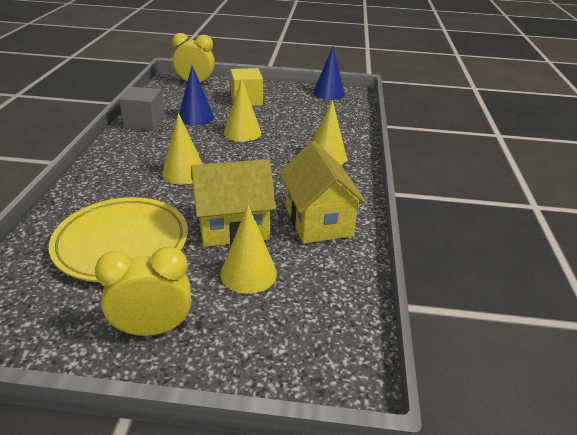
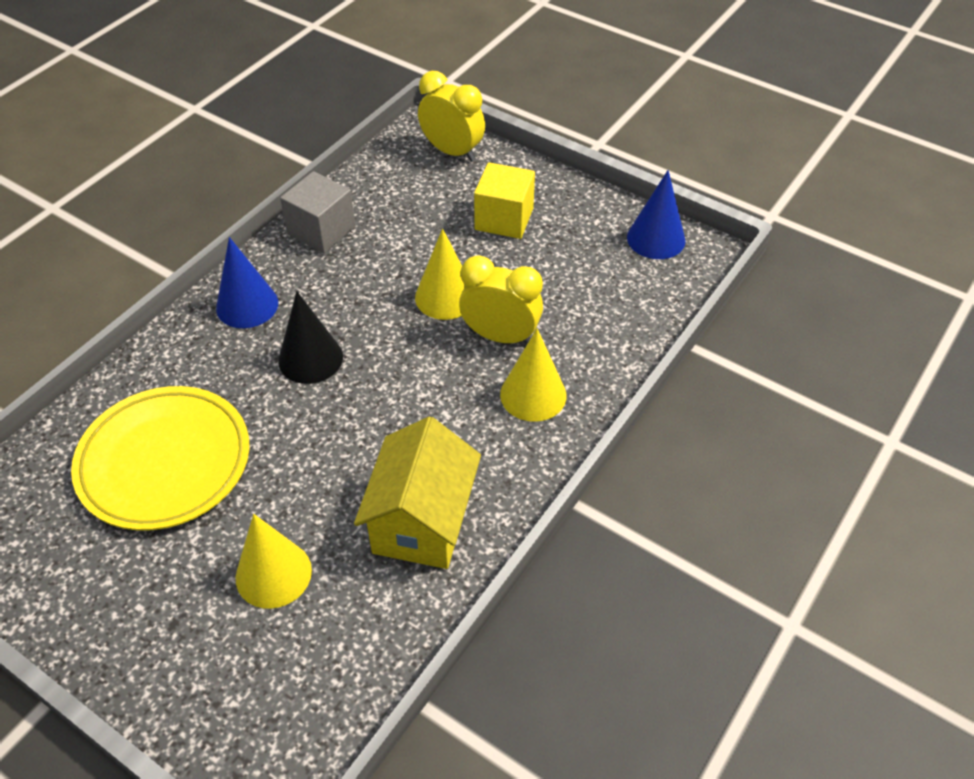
camera: 30 degrees right, 15 degrees up
(153, 329) = (124, 609): yellow clock -> yellow clock (500, 336)
(184, 172) = (310, 358): yellow cone -> black cone
(196, 117) = (400, 239): blue cone -> blue cone (247, 305)
(233, 227) = (306, 487): yellow house -> none

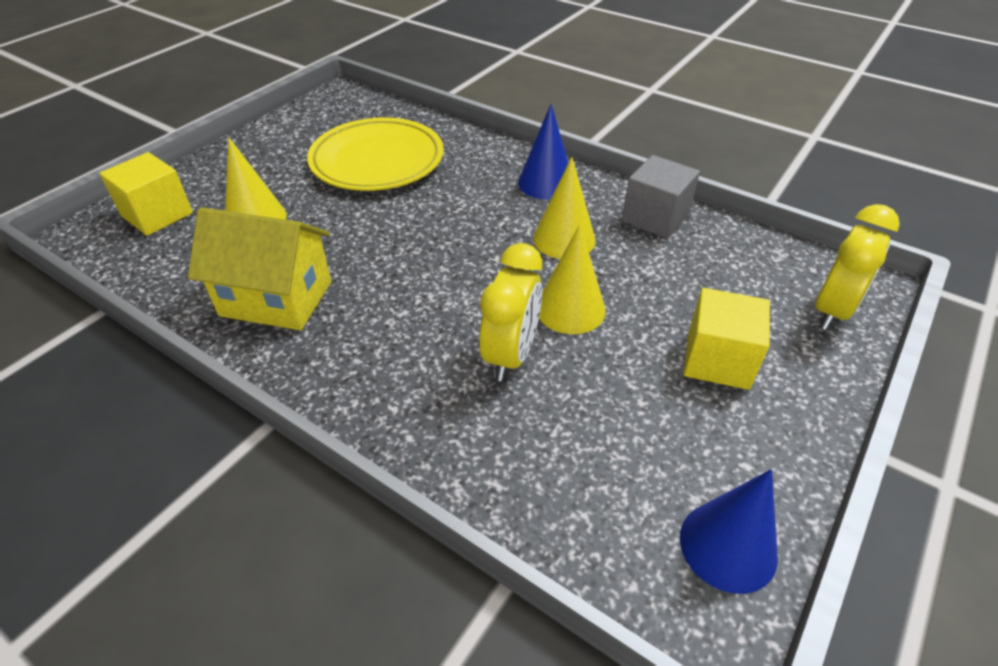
camera: 90 degrees right, 5 degrees down
(245, 696) = (157, 214): none -> yellow cube
(310, 358) = (480, 222): black cone -> none
(533, 395) = (419, 383): yellow cone -> yellow cone (564, 239)

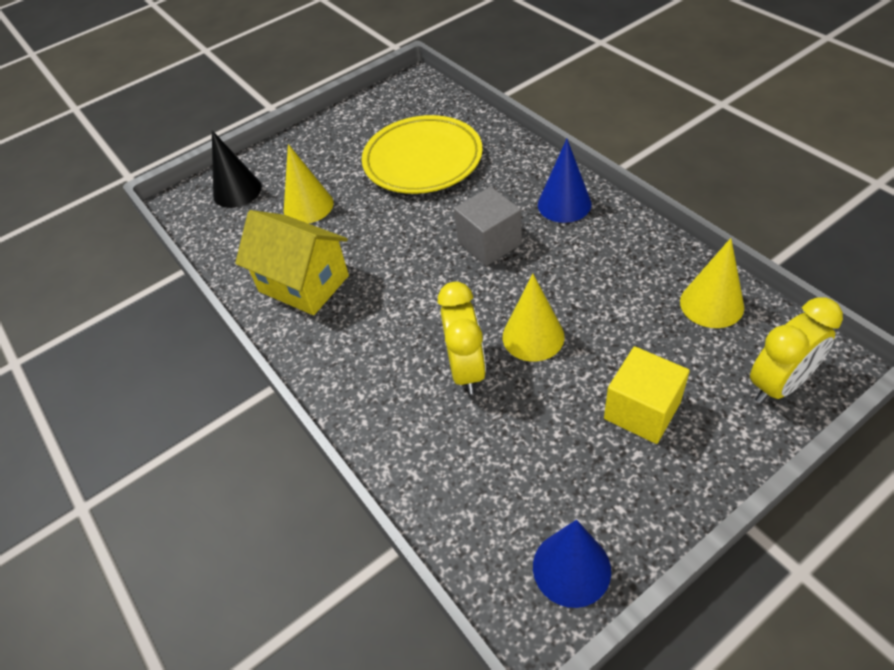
camera: 25 degrees right, 5 degrees up
(157, 214) = (237, 191): yellow cube -> black cone
(511, 355) = (466, 369): yellow clock -> yellow clock turned 45 degrees counterclockwise
(564, 239) = (556, 266): yellow cone -> yellow cone (711, 304)
(655, 217) = (652, 257): grey cube -> grey cube (489, 243)

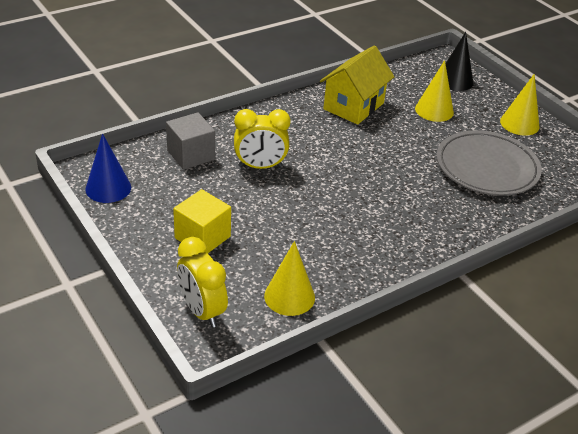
camera: 85 degrees right, 10 degrees down
(423, 160) = (486, 168): yellow plate -> grey plate
(489, 243) = (380, 191): grey cube -> grey cube (191, 155)
(533, 336) = (280, 199): yellow cone -> yellow cone (519, 124)
(564, 204) = (421, 237): blue cone -> none

